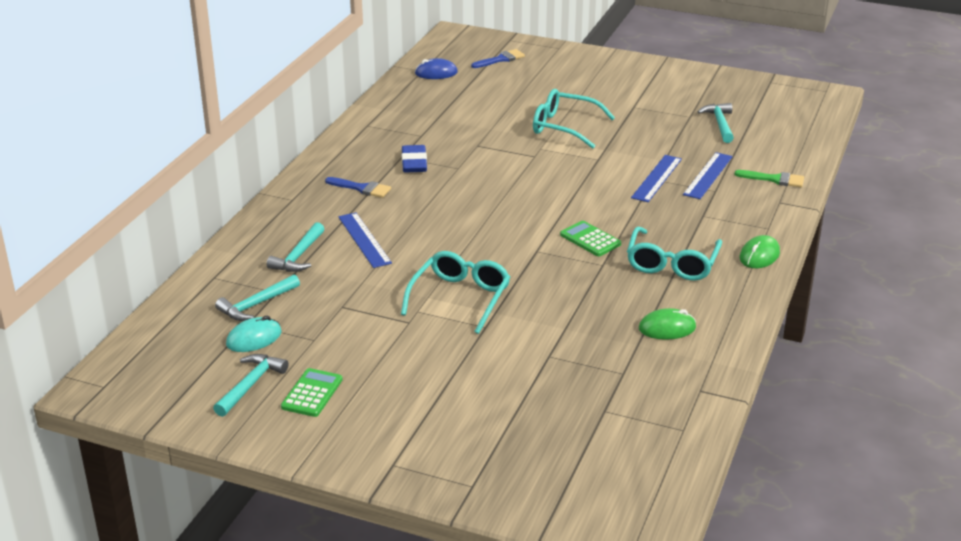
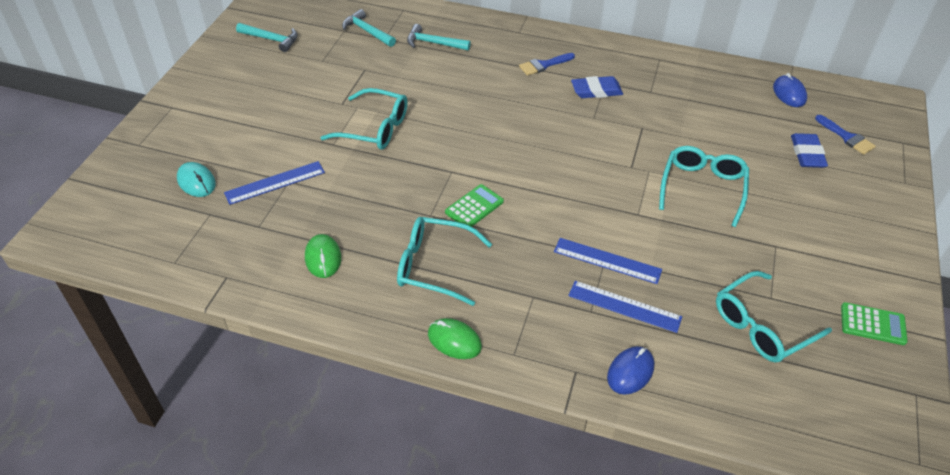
camera: 85 degrees right, 15 degrees up
(254, 338) = (325, 35): turquoise mouse -> turquoise mouse (196, 182)
(312, 393) = (257, 66): green calculator -> green calculator (872, 324)
(362, 188) = (543, 65): blue brush -> blue brush turned 45 degrees clockwise
(364, 240) = (460, 73): blue ruler -> blue ruler (275, 182)
(521, 78) = (807, 154): none -> blue eraser
(719, 124) = (761, 326): turquoise hammer -> turquoise glasses
(775, 179) = (630, 372): green brush -> blue mouse

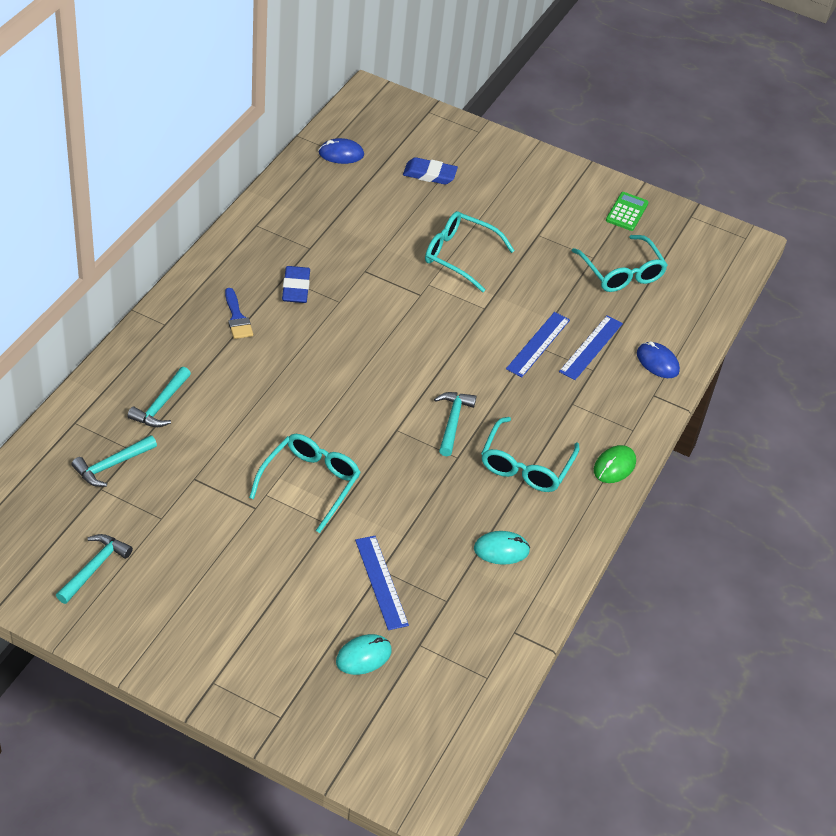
camera: 85 degrees left, 0 degrees up
(323, 258) = (501, 550): green mouse -> turquoise mouse
(474, 207) = (452, 421): green calculator -> turquoise hammer
(847, 137) = (413, 141): blue brush -> none

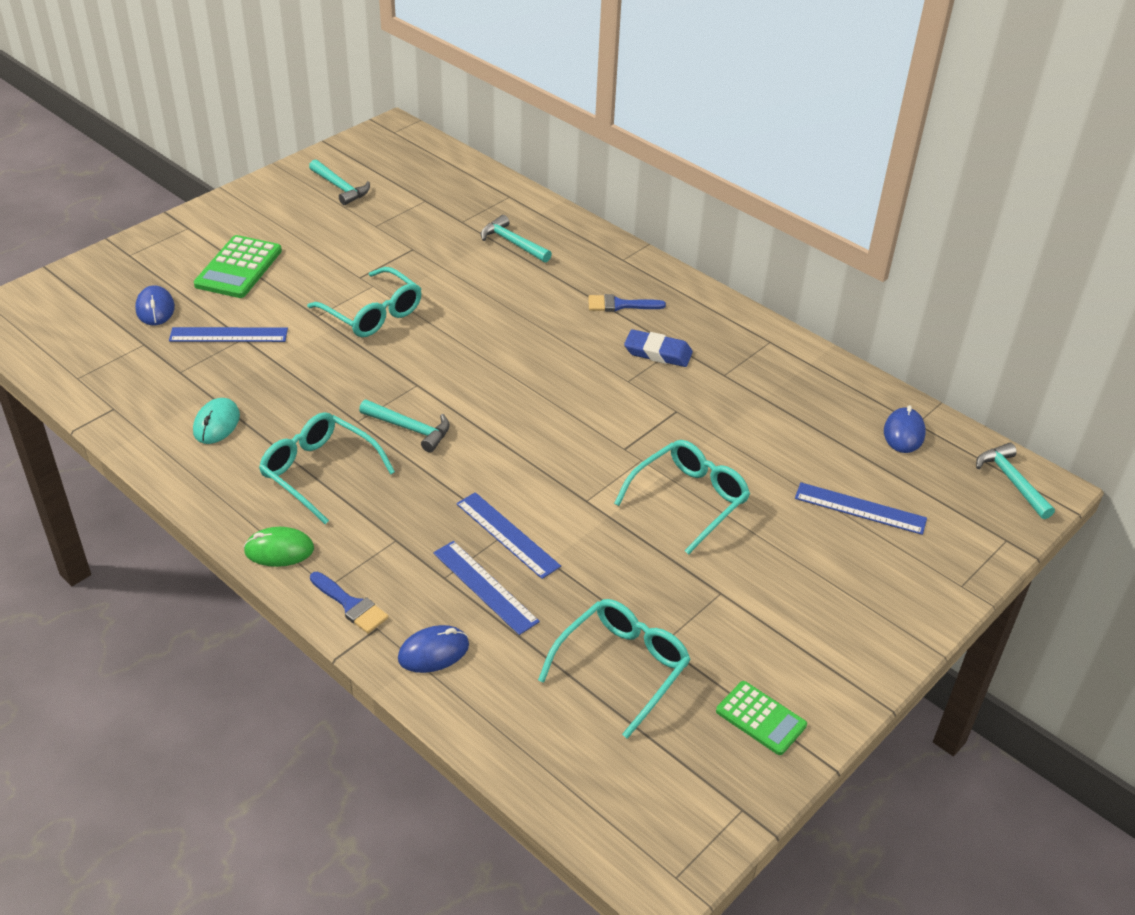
camera: 110 degrees right, 5 degrees down
(111, 465) = (449, 208): turquoise hammer -> turquoise hammer (1011, 481)
(272, 610) = (239, 268): none -> green calculator
(363, 656) = (155, 309): turquoise mouse -> blue mouse
(429, 174) = (860, 508): blue eraser -> blue ruler
(614, 466) = (279, 550): green mouse -> green mouse turned 60 degrees counterclockwise
(621, 273) = (622, 667): turquoise glasses -> turquoise glasses turned 135 degrees clockwise
(642, 413) = (351, 605): none -> blue brush

